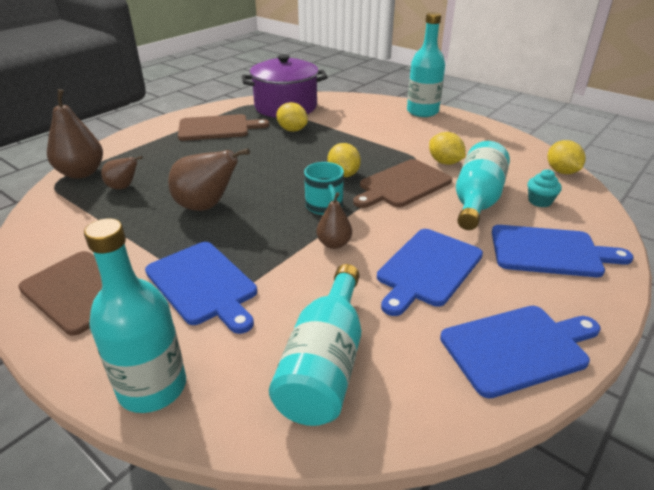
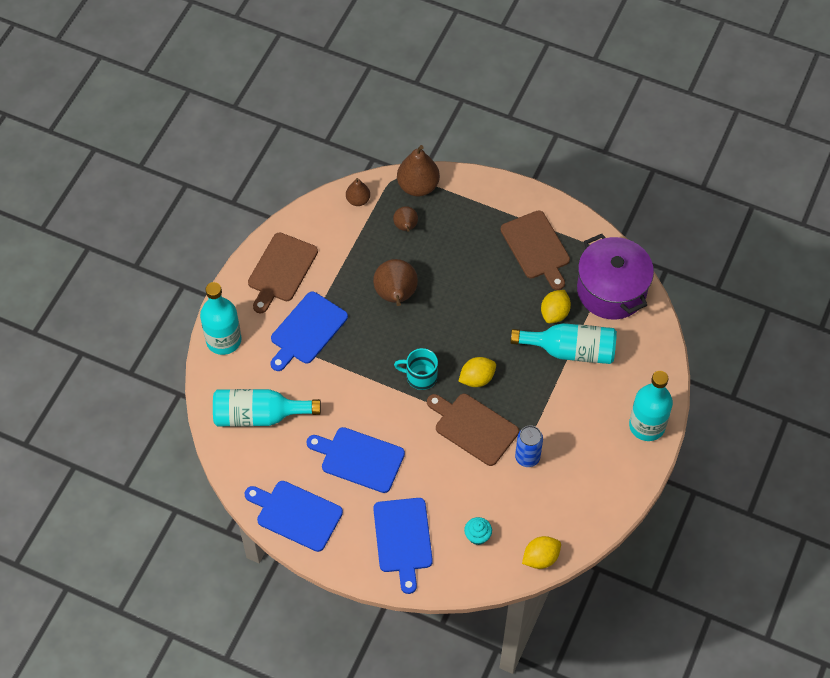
camera: 75 degrees right, 25 degrees up
(324, 206) = (420, 376): turquoise mug -> turquoise mug turned 45 degrees clockwise
(334, 244) = (372, 394): brown pear -> brown pear (358, 200)
(445, 162) = (527, 457): yellow lemon -> blue can
(476, 201) = (463, 487): turquoise bottle -> turquoise bottle (570, 350)
(518, 348) = (296, 514): blue cutting board -> blue cutting board turned 150 degrees clockwise

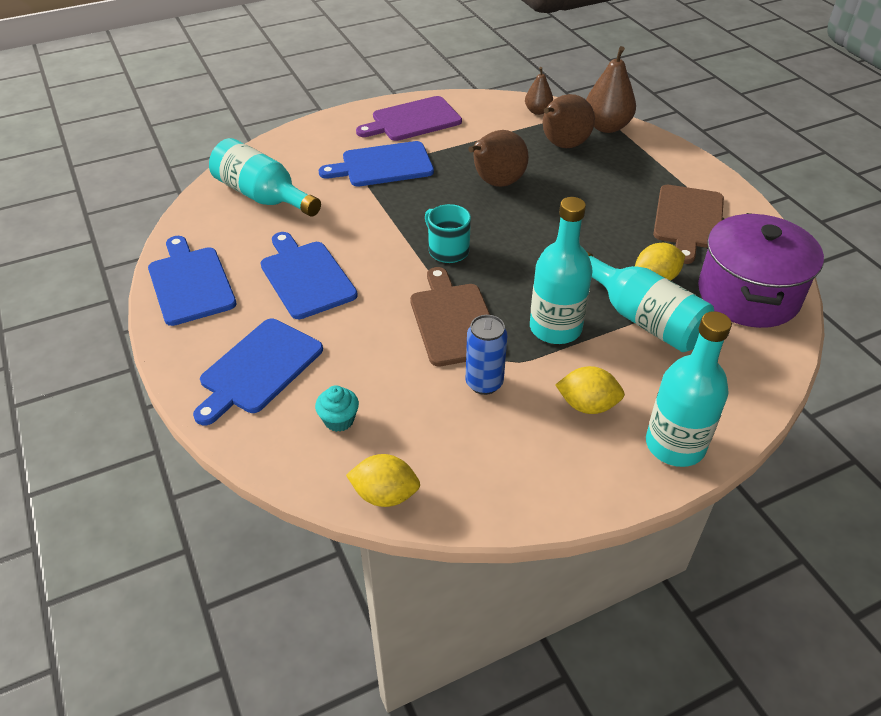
camera: 40 degrees right, 15 degrees down
(223, 340) = (305, 136): turquoise bottle -> turquoise bottle (555, 328)
(281, 270) = (413, 120): brown cutting board -> purple cutting board
(406, 227) = (562, 145): brown pear -> brown pear, size x1.74
(477, 378) = (505, 283): yellow lemon -> yellow lemon (587, 405)

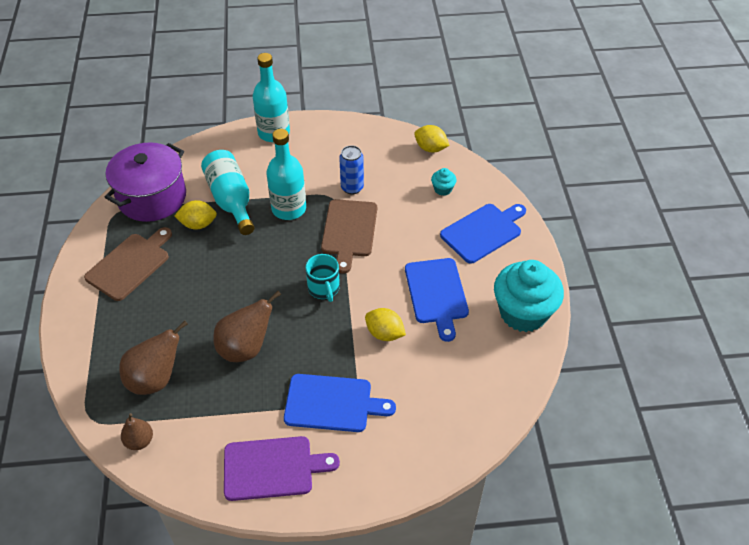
camera: 160 degrees left, 5 degrees up
(190, 283) = (523, 313): blue cutting board -> turquoise cupcake
(263, 196) = (453, 394): turquoise bottle -> none
(587, 405) = (303, 161): yellow lemon -> yellow lemon (384, 333)
(606, 127) = (95, 393): brown pear -> none

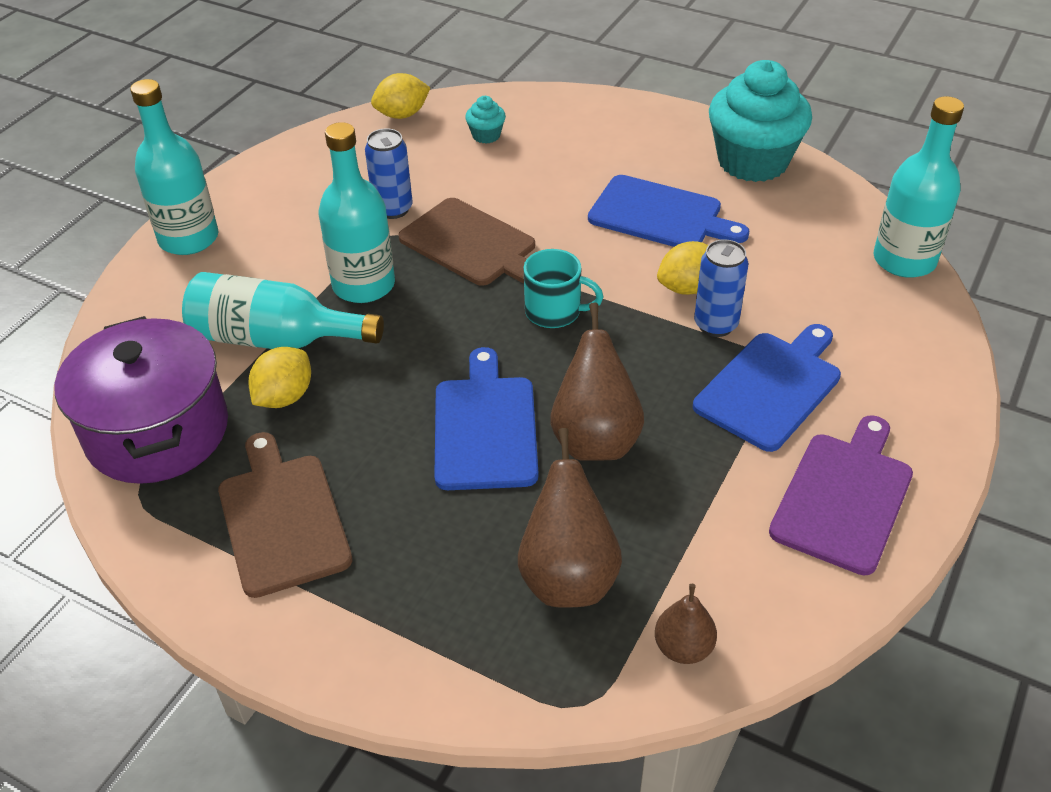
camera: 55 degrees left, 5 degrees down
(364, 358) = (715, 325): none -> blue can
(483, 232) = (593, 135): blue cutting board -> blue cutting board (485, 427)
(489, 424) = (904, 260): none -> turquoise bottle

